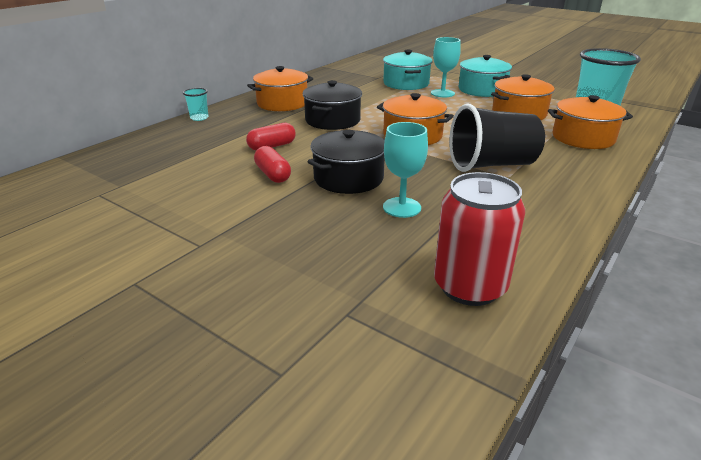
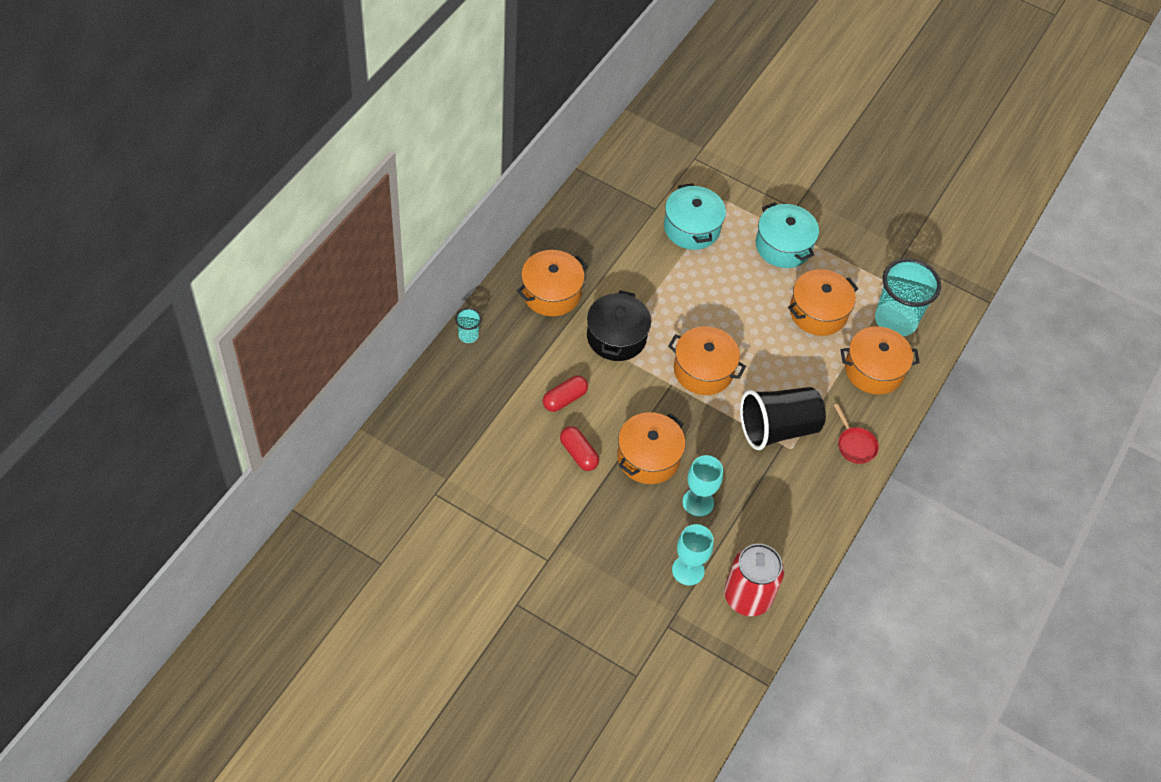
camera: 10 degrees left, 25 degrees up
(348, 178) = (648, 457): black pot -> orange pot
(442, 93) = (736, 258): turquoise goblet -> turquoise goblet (688, 570)
(580, 176) = (855, 445): none -> red pan

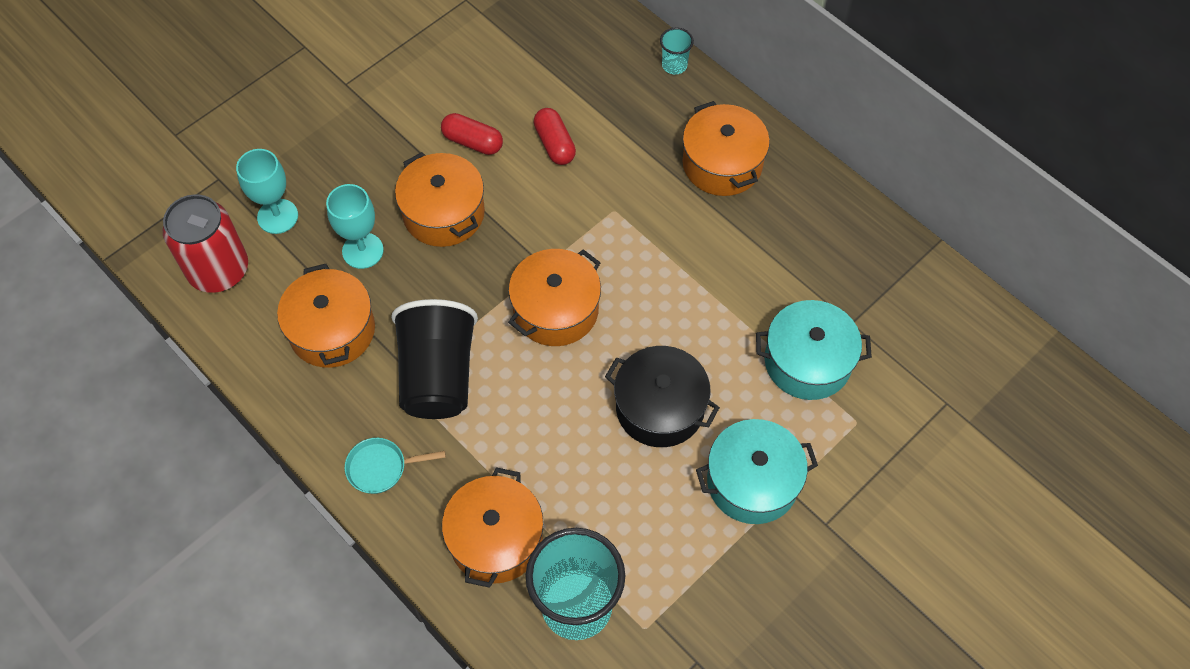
camera: 110 degrees right, 5 degrees up
(578, 454) = (472, 142): red capsule -> red capsule turned 45 degrees clockwise
(616, 337) = (635, 221): black pot -> black pot (660, 407)
(818, 312) = (617, 493): orange pot -> orange pot (332, 330)
(855, 445) = (381, 468): red pan -> turquoise pan

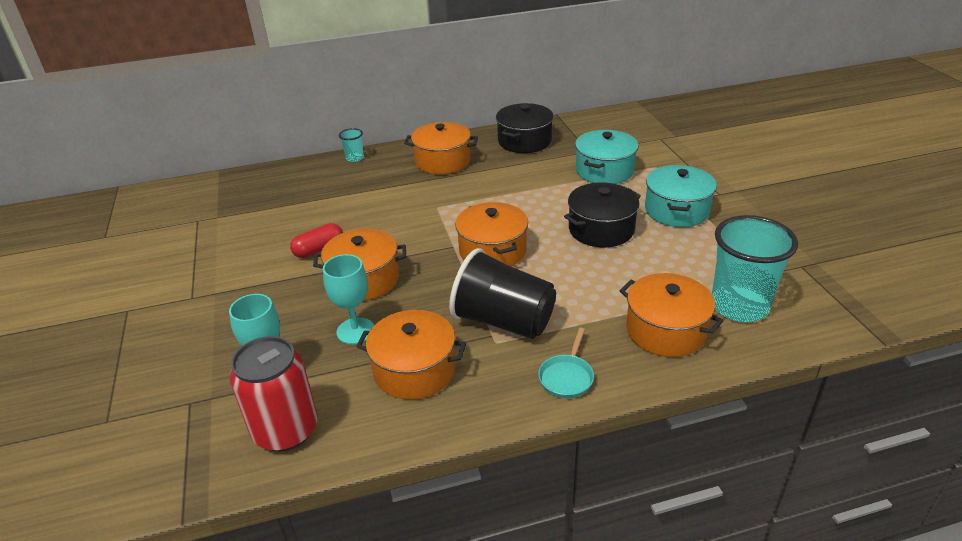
camera: 60 degrees left, 25 degrees down
(554, 144) = (361, 216): red capsule -> none
(832, 233) = (524, 141): none -> black pot

